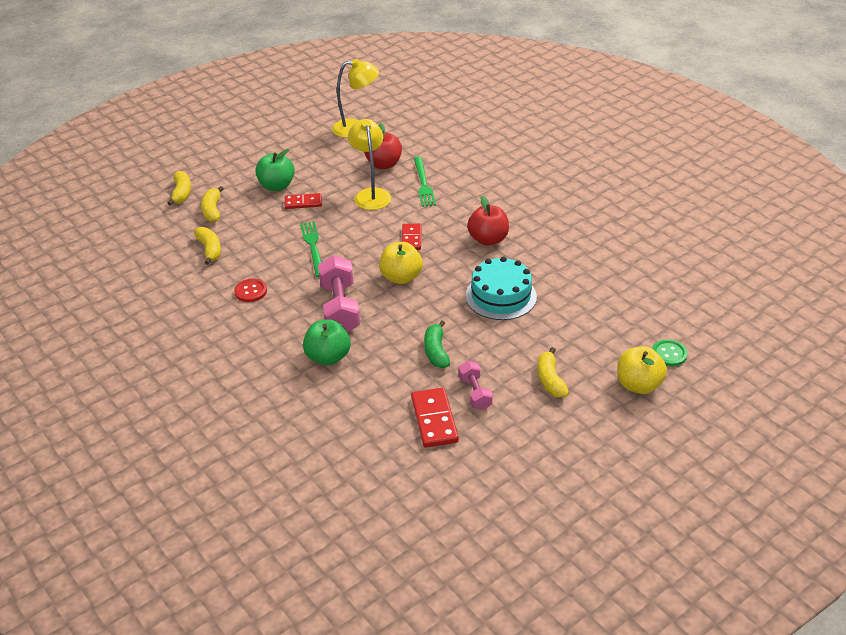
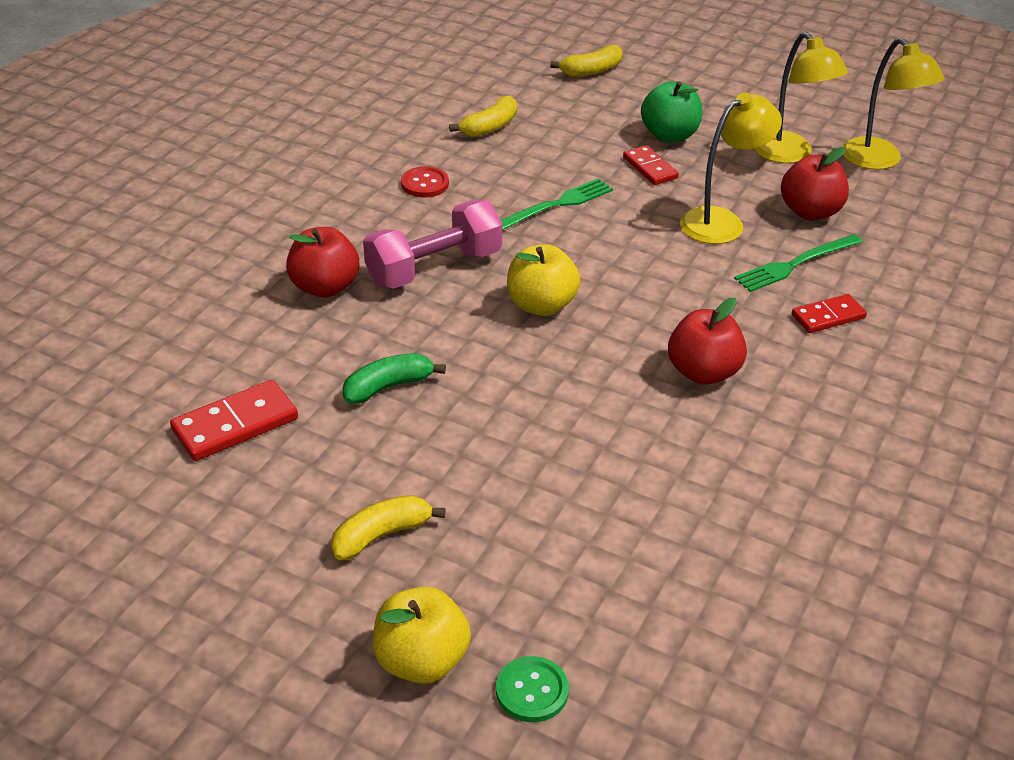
camera: 65 degrees right, 0 degrees up
(212, 210) = (573, 104): yellow banana -> none
(328, 153) = (790, 154): none -> yellow lamp
(328, 357) = (325, 287): green apple -> red apple
(411, 238) = (643, 290): red domino -> red domino (828, 316)
(475, 393) = (311, 453): pink dumbbell -> none
(501, 296) = (563, 424): turquoise cake -> none

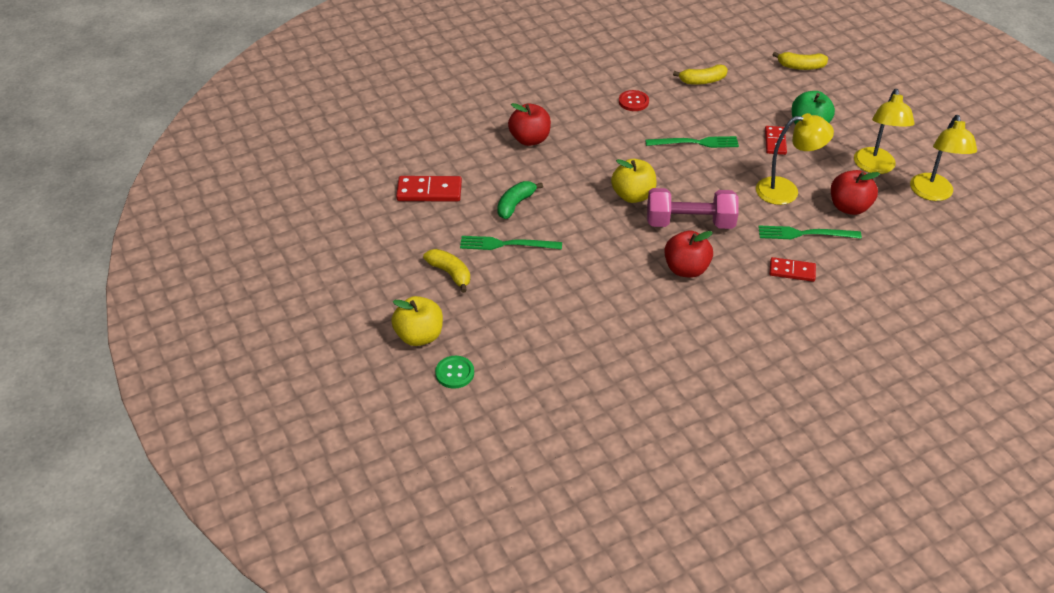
camera: 35 degrees right, 5 degrees up
(381, 535) = (450, 273): yellow banana -> yellow banana turned 45 degrees clockwise
(388, 387) = (515, 204): green banana -> green banana turned 60 degrees counterclockwise
(428, 450) = (506, 244): none -> green fork
(434, 268) = (595, 152): pink dumbbell -> pink dumbbell (690, 223)

